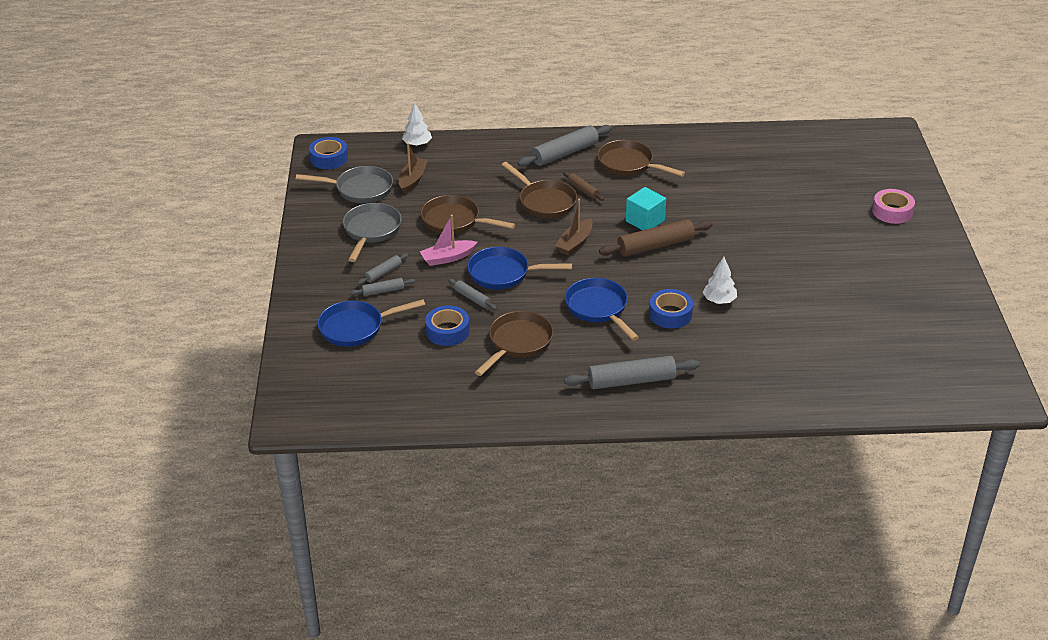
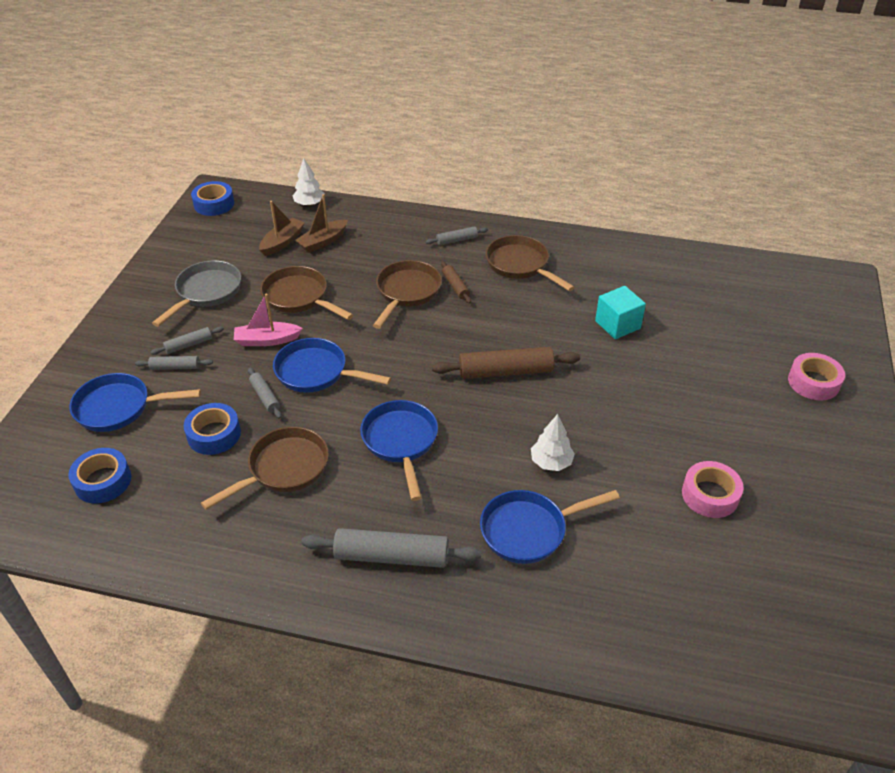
camera: 15 degrees right, 5 degrees up
(360, 189) = (223, 243): grey pan -> none
(544, 202) = (406, 292): brown pan -> brown pan turned 135 degrees counterclockwise
(565, 153) = (457, 240): grey rolling pin -> grey rolling pin, size x0.52
(575, 243) = (415, 349): brown boat -> brown boat (323, 241)
(645, 221) = (507, 337): turquoise cube -> turquoise cube (617, 325)
(670, 314) = (483, 468): blue tape -> blue tape (103, 481)
(723, 346) = (529, 530): none -> blue pan
(842, 299) = (710, 495): none -> pink tape

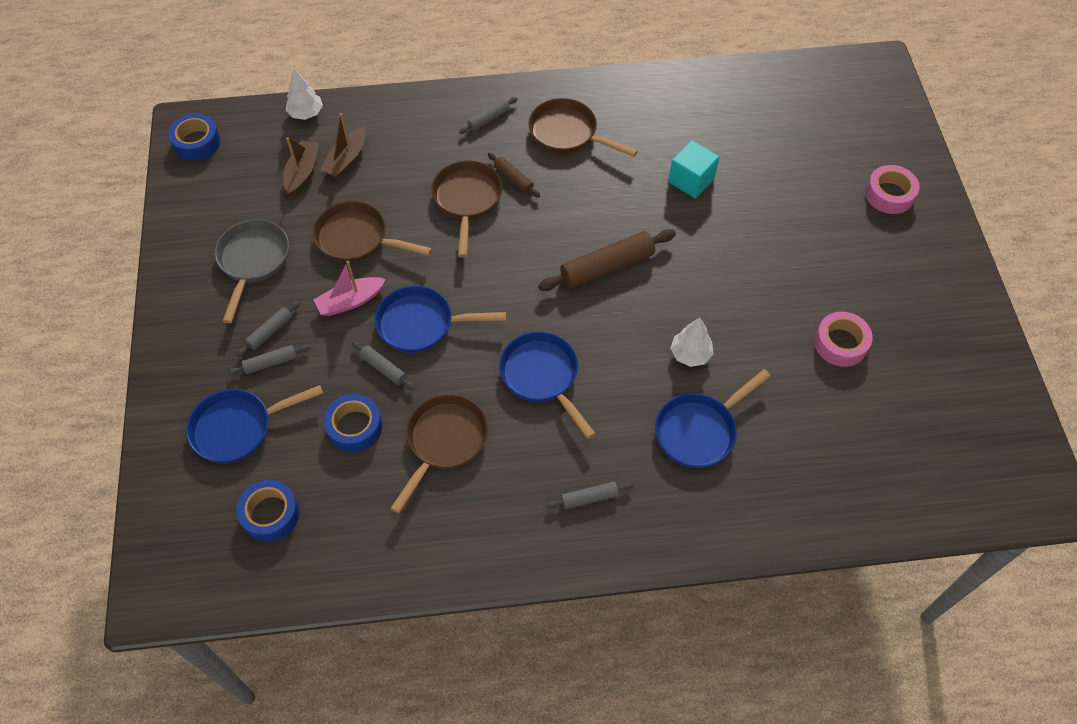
camera: 20 degrees left, 15 degrees up
(391, 556) = (589, 498): grey rolling pin -> grey rolling pin, size x0.52

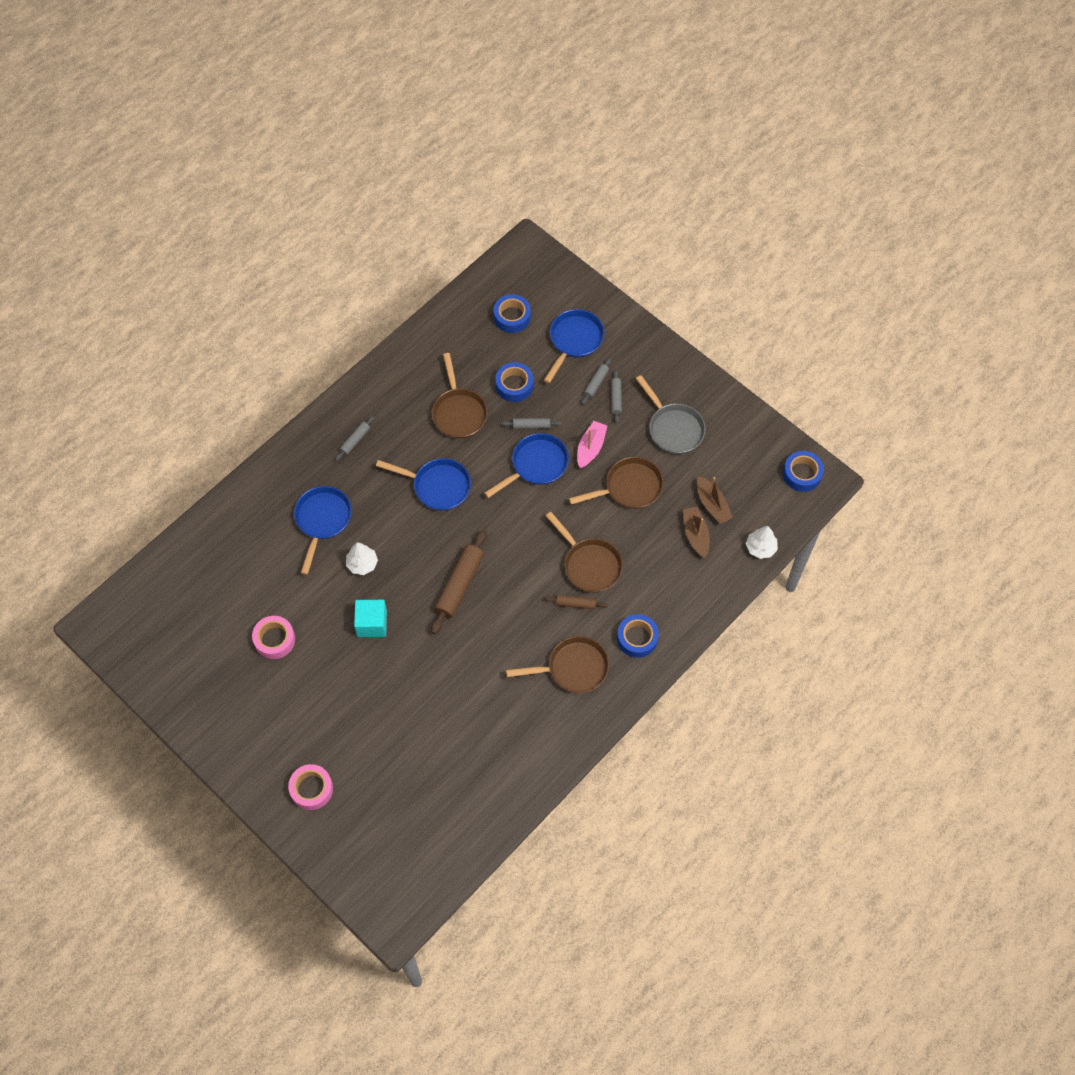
camera: 140 degrees right, 5 degrees up
(488, 119) = (637, 638): grey rolling pin -> blue tape
(691, 180) = (457, 694): turquoise cube -> turquoise cube (372, 623)

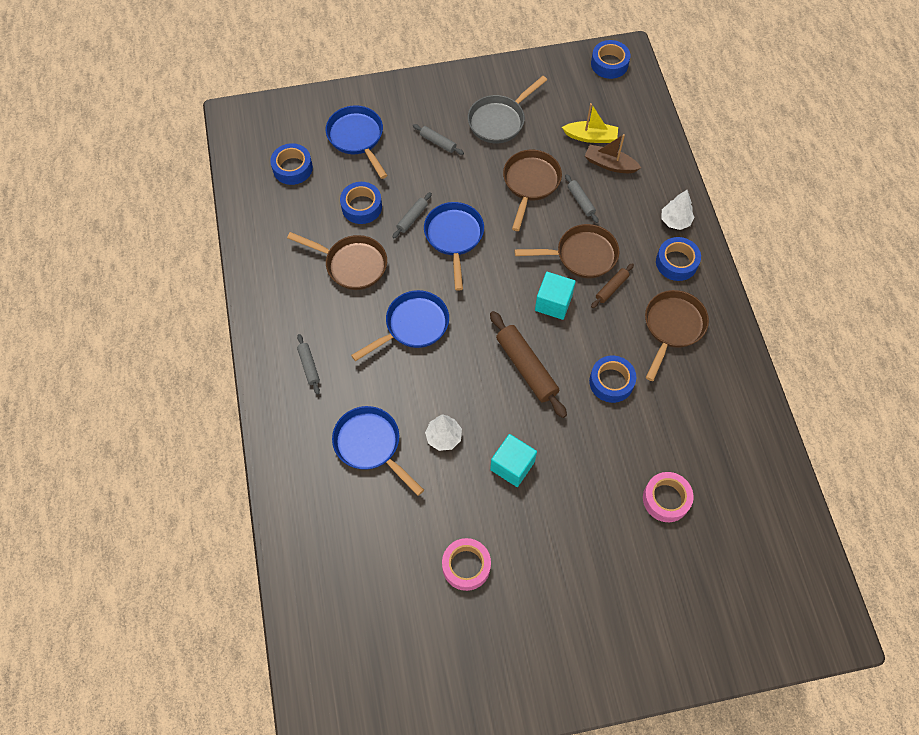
camera: 55 degrees left, 0 degrees up
(311, 789) = (651, 626): pink tape -> pink tape (666, 499)
(491, 651) = (611, 382): none -> blue tape
(530, 570) = (553, 303): none -> turquoise cube
(590, 448) = (470, 188): pink boat -> none
(596, 383) = (411, 147): grey rolling pin -> grey rolling pin (580, 201)
(673, 428) = (499, 120): grey pan -> grey pan turned 135 degrees clockwise
(712, 504) = (590, 137): brown boat -> yellow boat
(760, 548) = (654, 129): white tree -> white tree (675, 221)

